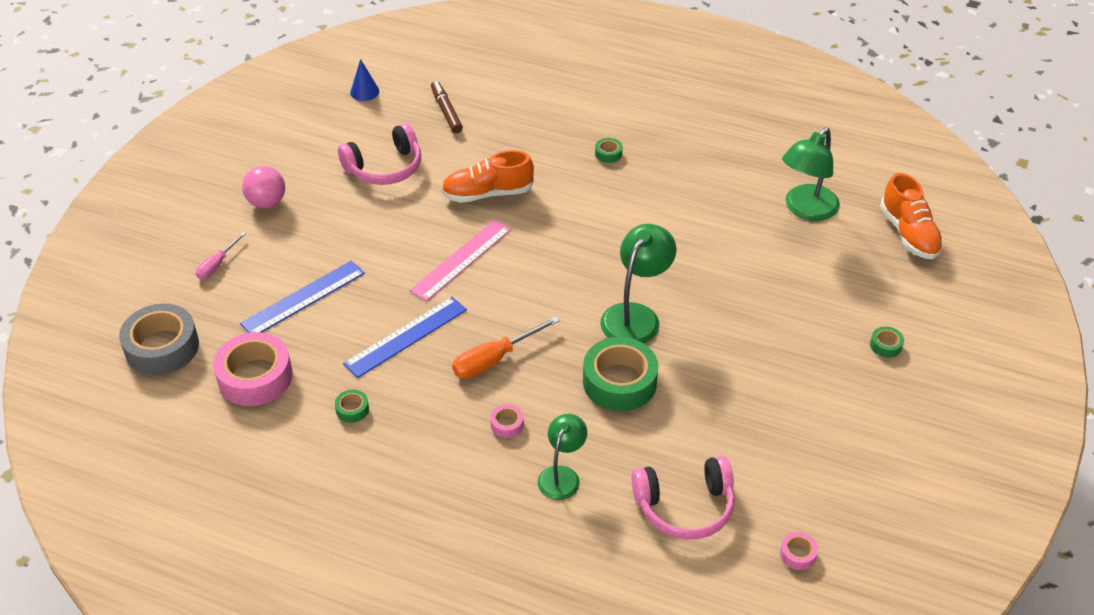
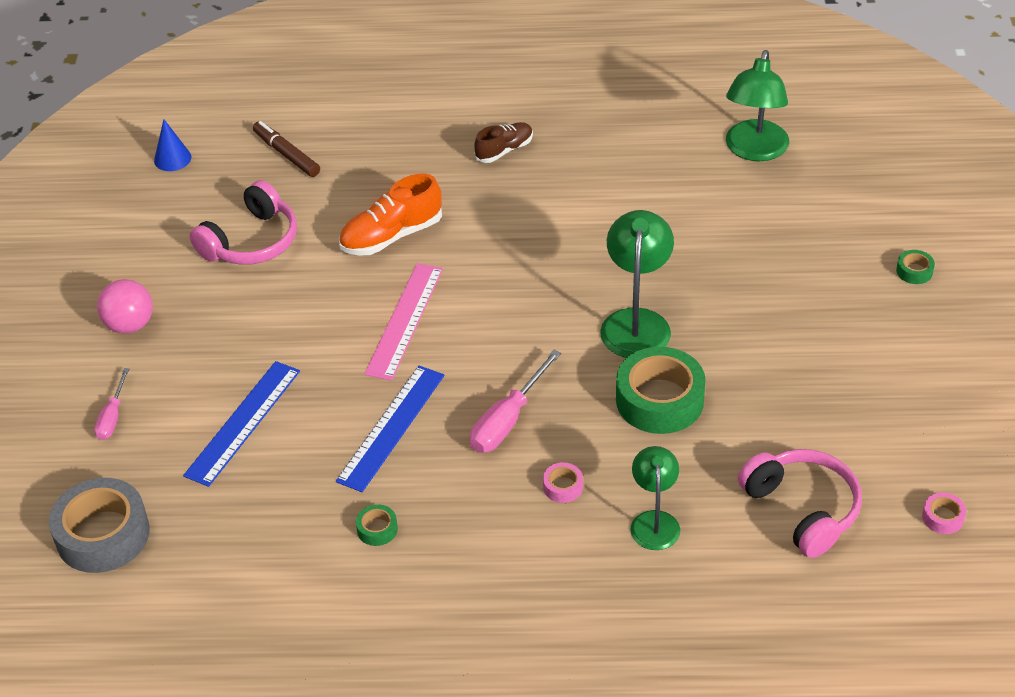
camera: 20 degrees left, 0 degrees up
(255, 377) = (239, 531): pink tape -> none
(494, 359) = (507, 420): orange screwdriver -> pink screwdriver
(608, 154) = (504, 150): green tape -> brown shoe
(685, 507) = (802, 509): pink headphones -> pink headphones turned 90 degrees counterclockwise
(909, 233) = (874, 145): orange shoe -> none

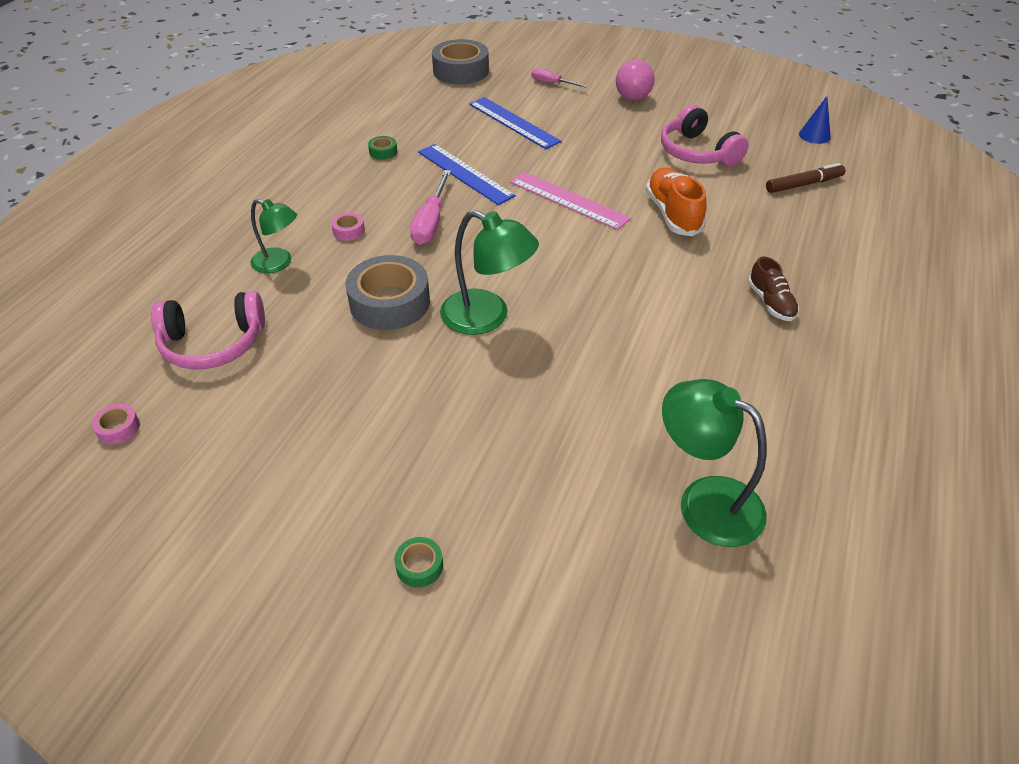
camera: 110 degrees right, 0 degrees up
(507, 420) = (431, 222): pink screwdriver -> pink screwdriver turned 135 degrees counterclockwise
(659, 400) = (390, 302): green tape -> grey tape

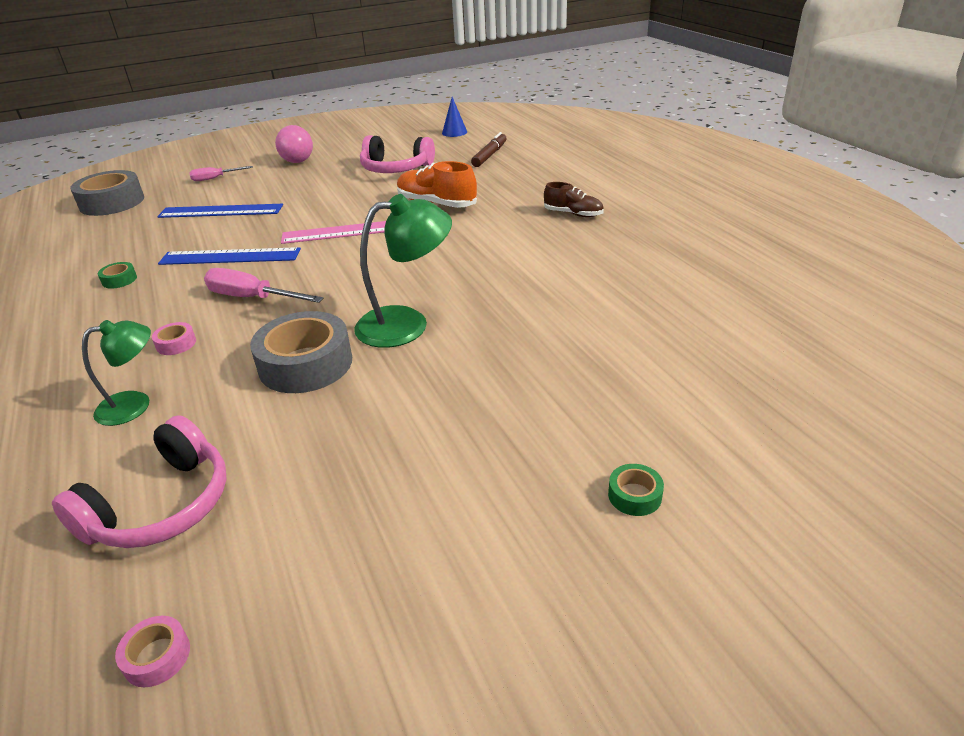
camera: 45 degrees left, 10 degrees down
(431, 222) = (252, 298): pink screwdriver -> pink screwdriver turned 150 degrees clockwise
(705, 501) = (717, 322): green lamp -> none

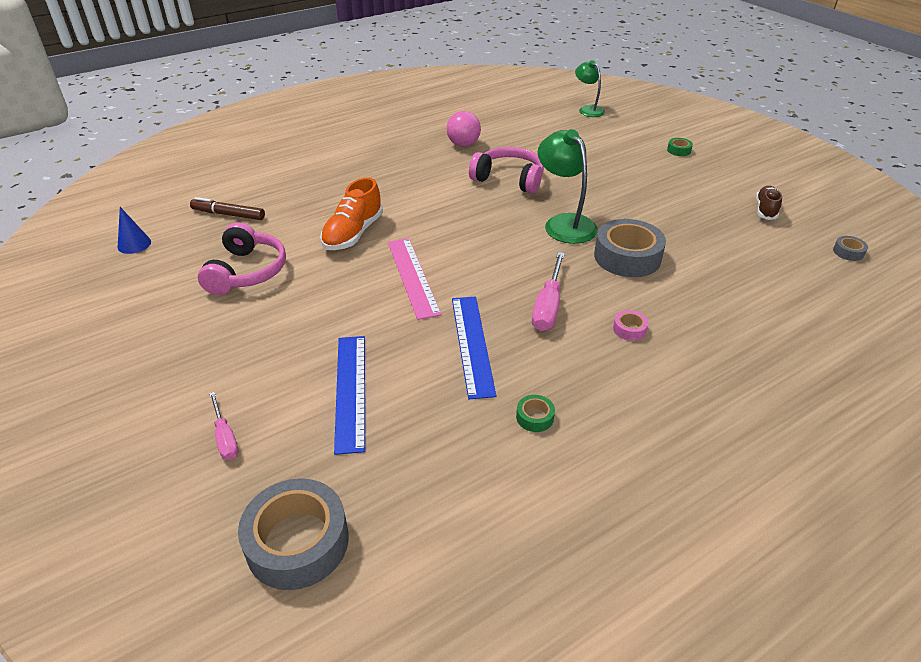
camera: 100 degrees left, 5 degrees up
(135, 405) = (708, 324): green lamp -> green lamp (588, 109)
(157, 656) = (848, 252): pink tape -> grey tape
(161, 506) = (777, 279): pink headphones -> pink headphones (509, 179)
(298, 161) = (185, 362): pink ball -> pink ball (463, 144)
(573, 214) = (384, 168): brown shoe -> brown shoe (765, 210)

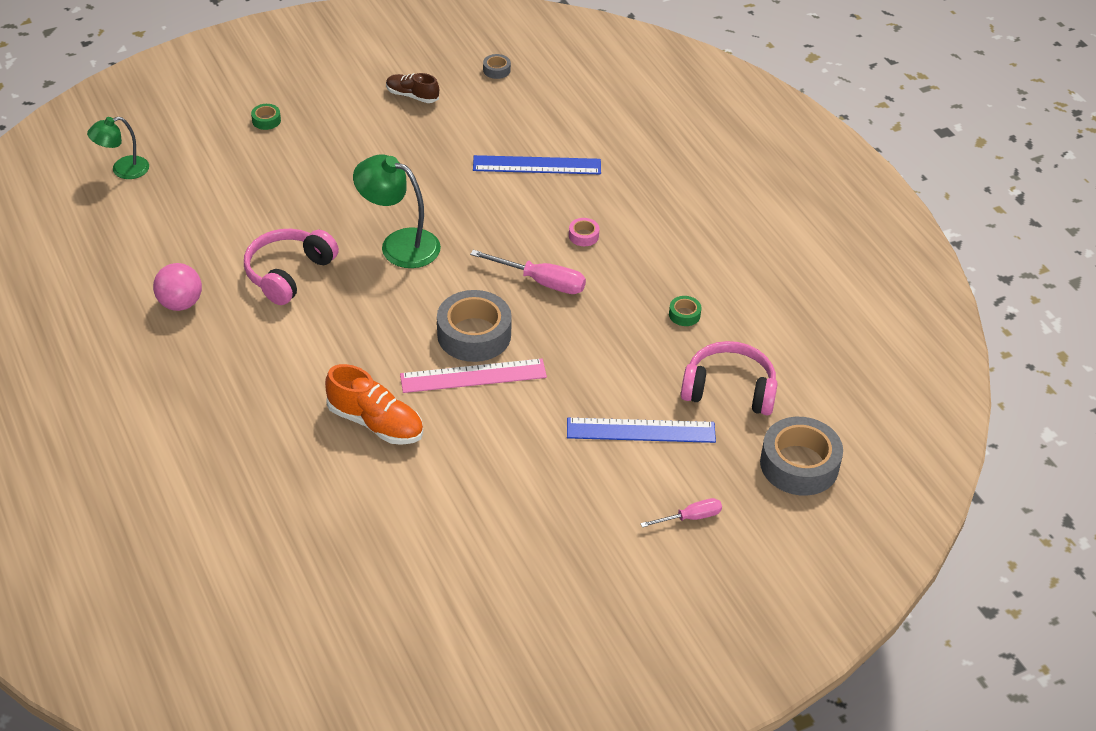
camera: 85 degrees left, 5 degrees up
(134, 244) = (346, 642): blue cone -> none
(228, 214) = (297, 548): brown marker -> none
(247, 272) = (434, 520): pink headphones -> pink headphones (729, 390)
(472, 344) = (589, 342): blue ruler -> blue ruler (537, 165)
(564, 223) = (399, 244): green lamp -> green lamp turned 45 degrees clockwise
(627, 257) = (472, 212): grey tape -> grey tape (474, 334)

